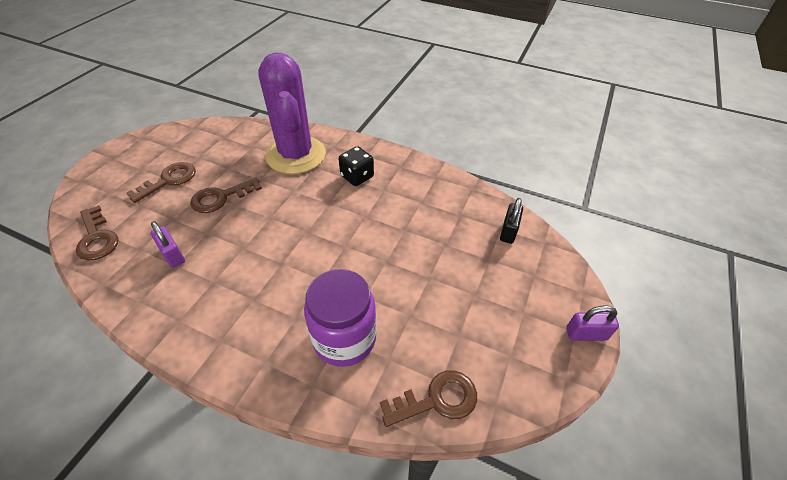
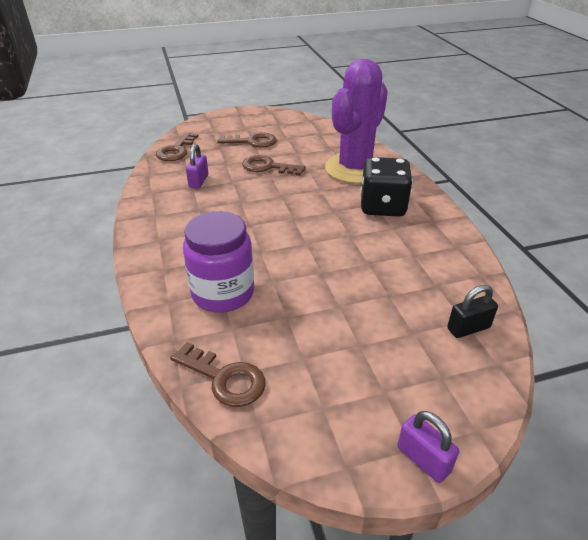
camera: 50 degrees right, 10 degrees down
(357, 176) = (382, 207): black dice -> black dice, size x1.54

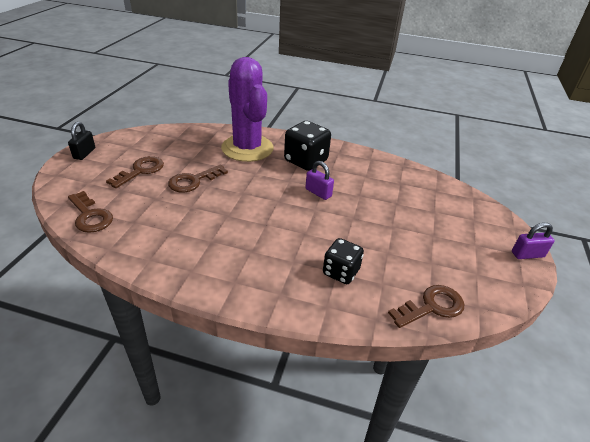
camera: 60 degrees left, 0 degrees up
(198, 181) = (167, 224): purple padlock -> purple padlock (318, 193)
(223, 293) = (341, 272): purple jar -> black dice
(468, 328) = (442, 192): black padlock -> black padlock (84, 153)

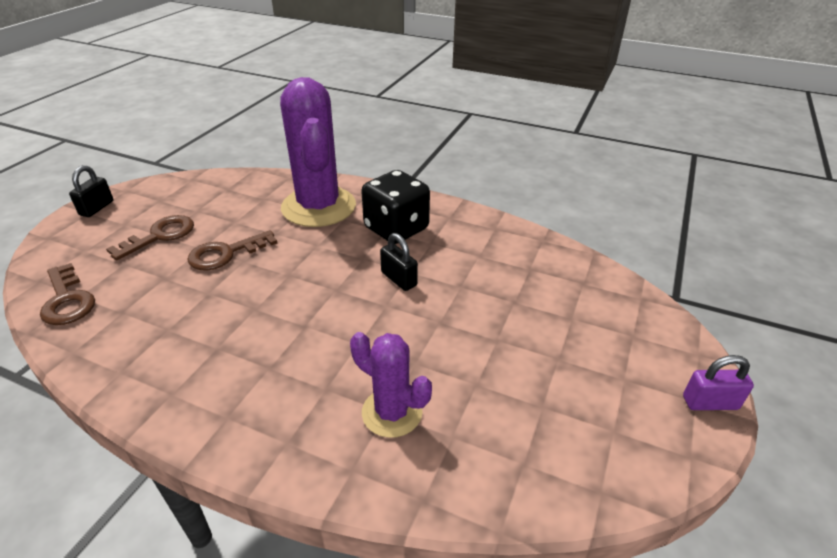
camera: 10 degrees right, 0 degrees up
(318, 193) = (399, 279): purple padlock -> black padlock
(341, 272) = (392, 412): black dice -> purple cactus
(432, 306) = (521, 485): brown key -> none

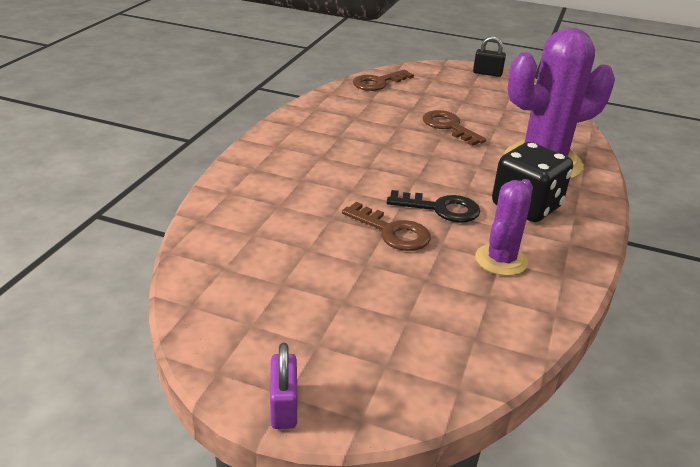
camera: 85 degrees right, 5 degrees down
(160, 236) = (462, 100): brown key -> brown key (392, 232)
(392, 412) = (277, 206): purple cactus -> purple cactus (501, 260)
(399, 279) = (441, 209): black padlock -> black key

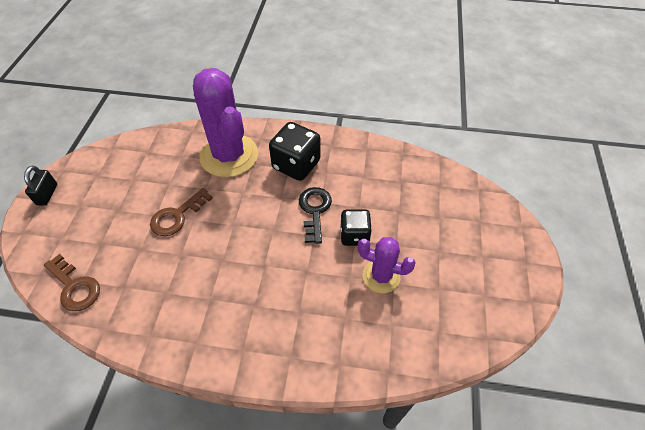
camera: 100 degrees left, 20 degrees up
(284, 406) = (534, 261): purple padlock -> none
(392, 232) = (354, 235): brown key -> black dice
(501, 260) = (363, 176): purple cactus -> purple cactus (381, 276)

